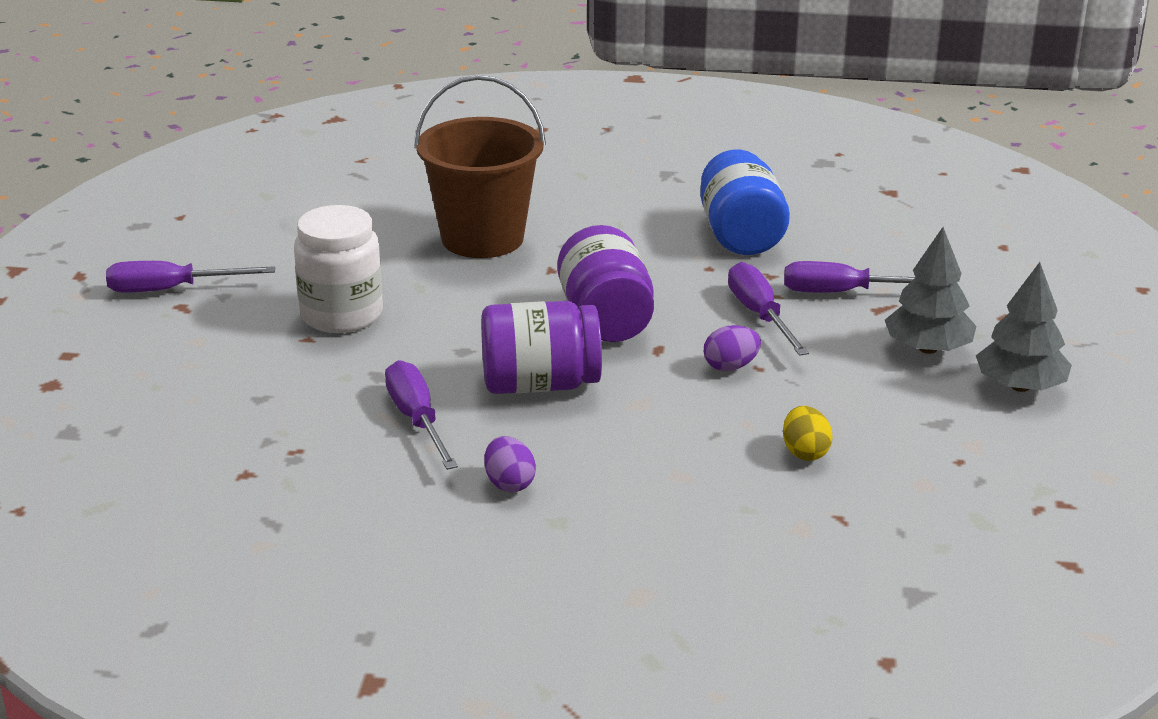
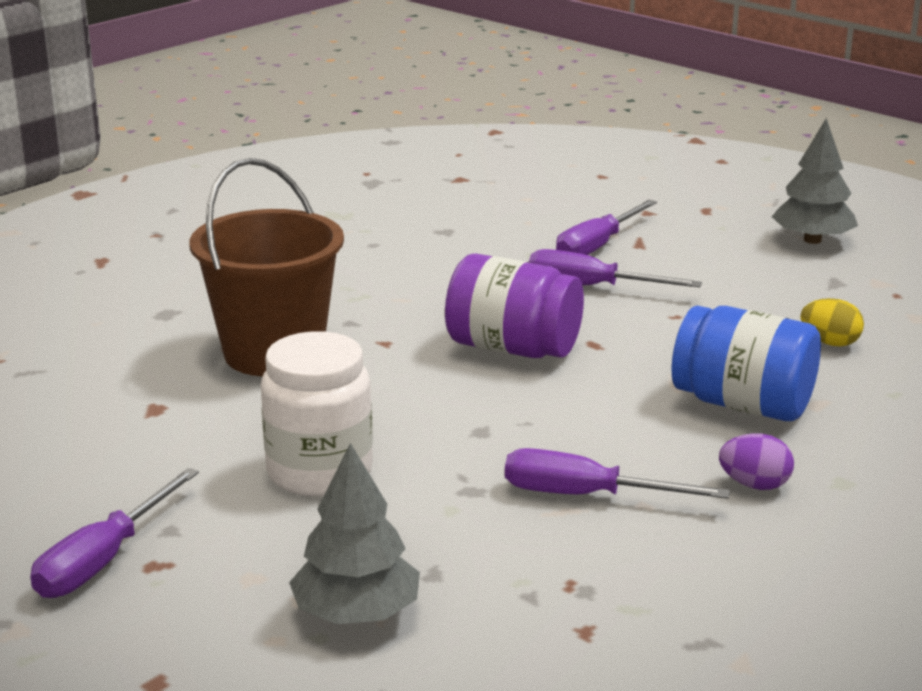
camera: 55 degrees left, 5 degrees down
(540, 384) = (591, 414): purple jar -> none
(730, 366) = (661, 325): purple egg -> none
(741, 235) = (445, 249): blue jar -> blue jar (743, 404)
(928, 348) = (721, 249): grey tree -> grey tree (356, 613)

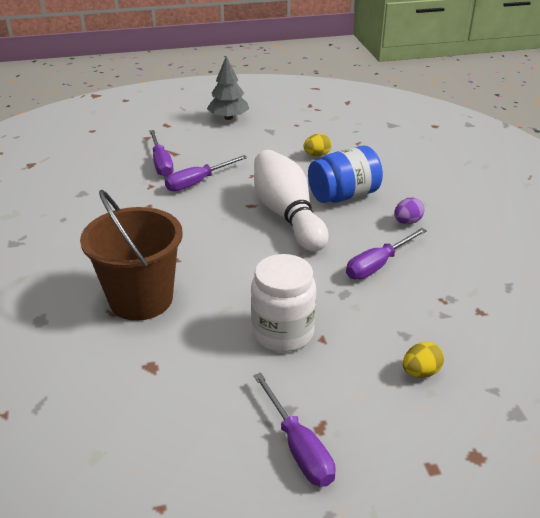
camera: 55 degrees left, 10 degrees up
(356, 613) = (420, 372): grey tree -> yellow egg
(513, 348) = (229, 227): purple jar -> none
(610, 379) = (287, 215): none -> white bowling pin

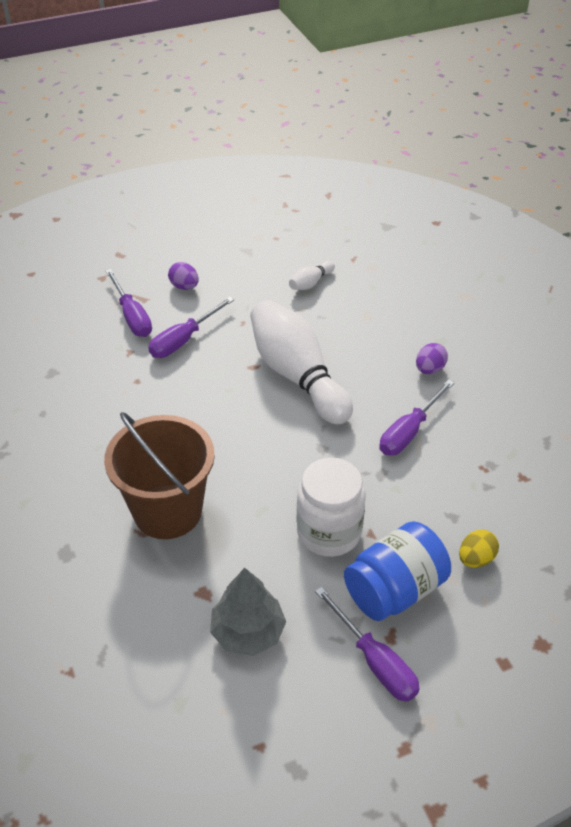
camera: 10 degrees left, 10 degrees up
(211, 148) = (184, 286): none -> purple egg
(228, 118) = (192, 235): grey tree -> grey tree (248, 632)
(317, 155) = (310, 283): yellow egg -> white bowling pin
(343, 195) = (353, 340): blue jar -> blue jar (394, 590)

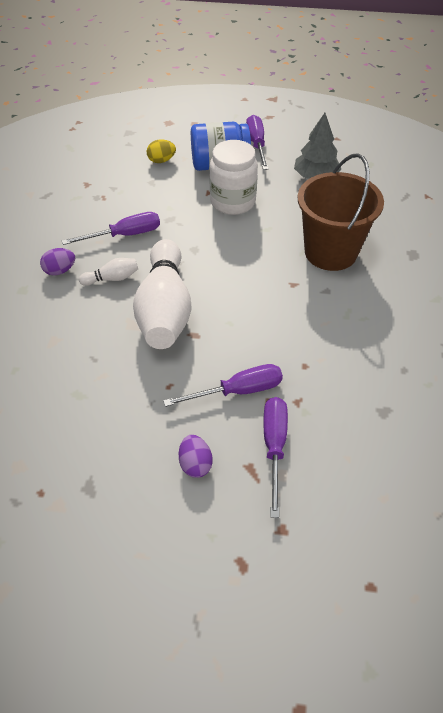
camera: 150 degrees left, 5 degrees up
(310, 283) = (66, 403): white bowling pin -> white bowling pin (112, 278)

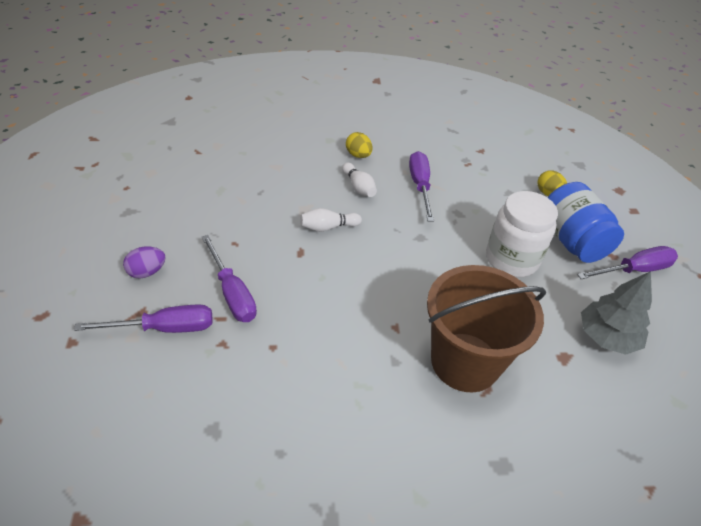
camera: 75 degrees right, 5 degrees down
(60, 271) = (358, 155): purple egg -> yellow egg
(125, 235) = (420, 186): purple screwdriver -> purple screwdriver turned 150 degrees counterclockwise
(165, 309) = (328, 227): white bowling pin -> white bowling pin, size x0.42

